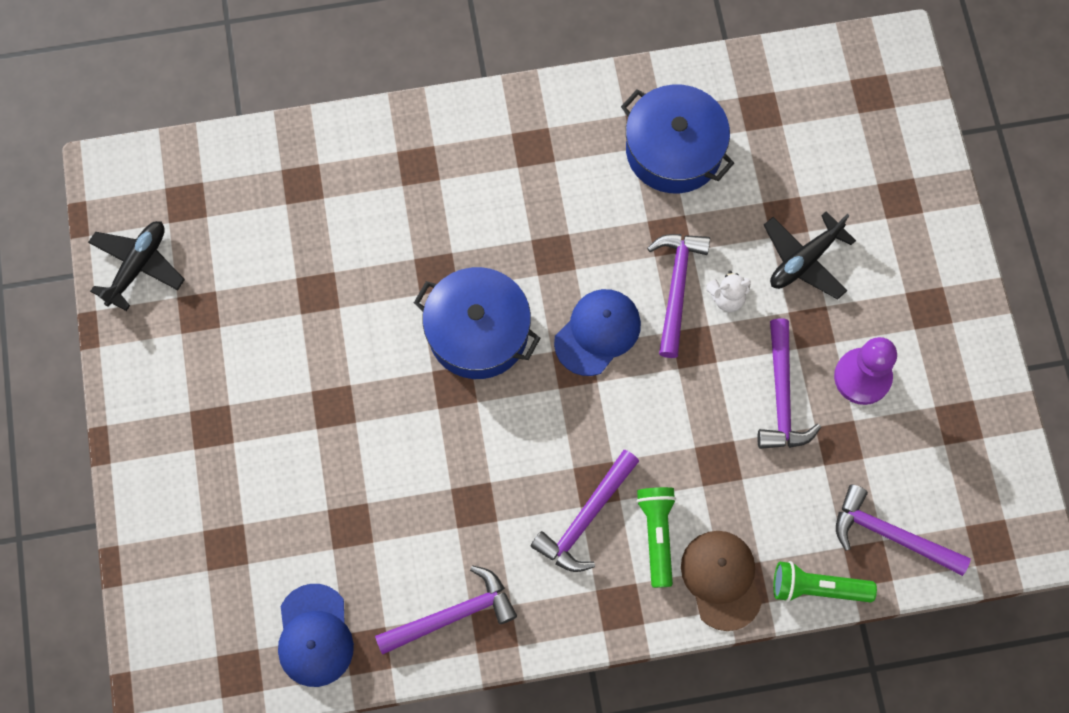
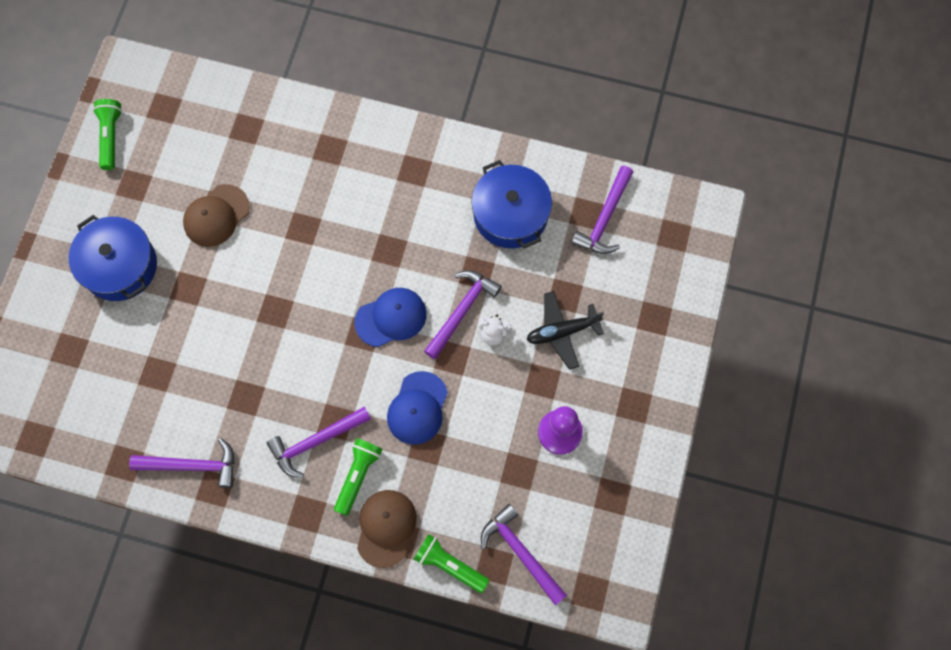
camera: 25 degrees right, 0 degrees up
(138, 266) = (111, 137): black plane -> green flashlight
(315, 635) = (95, 436): blue cap -> blue cap (417, 408)
(322, 304) = (216, 216): none -> brown cap
(478, 332) = (310, 281): blue pot -> blue pot (120, 266)
(781, 396) = (495, 419): purple hammer -> purple hammer (604, 218)

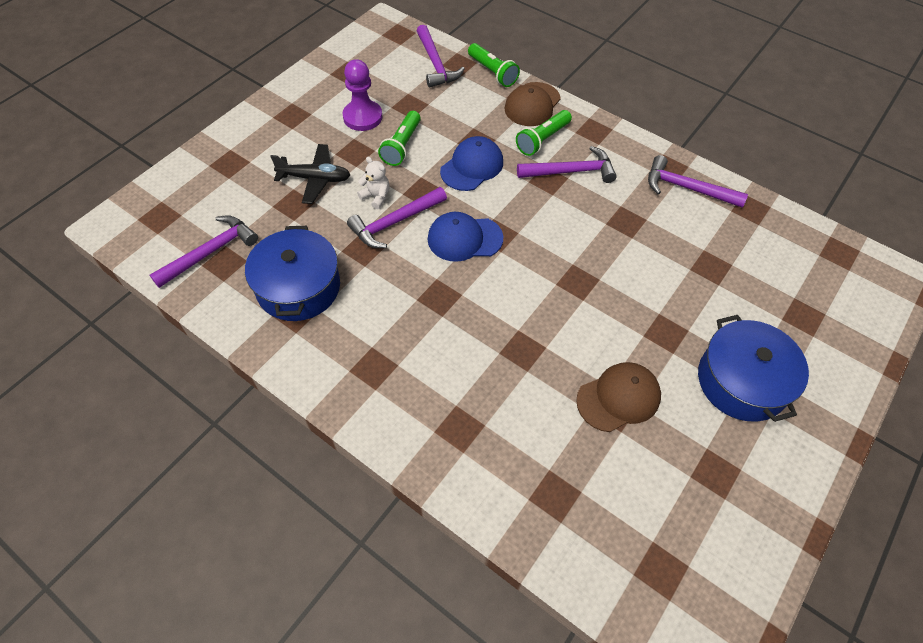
camera: 160 degrees left, 15 degrees down
(111, 137) = (741, 552): green flashlight -> green flashlight (402, 146)

